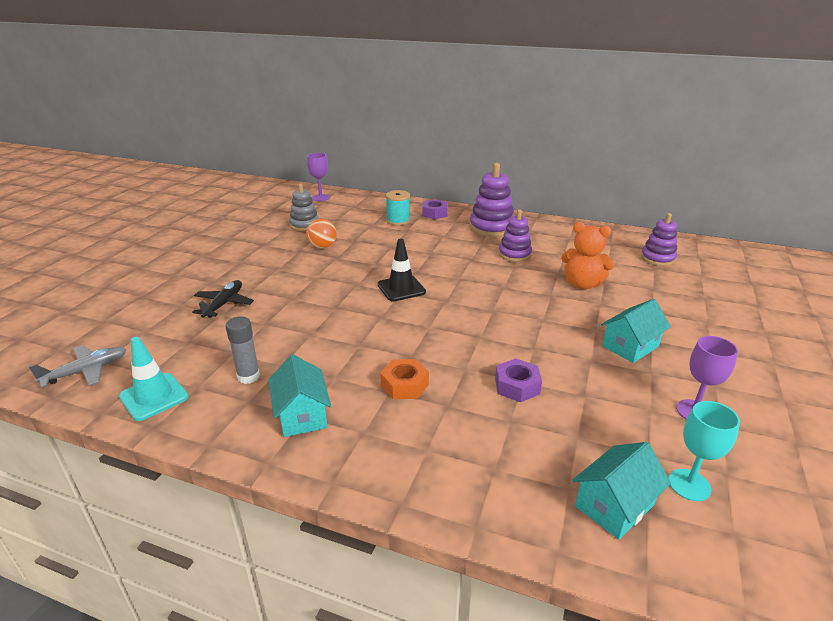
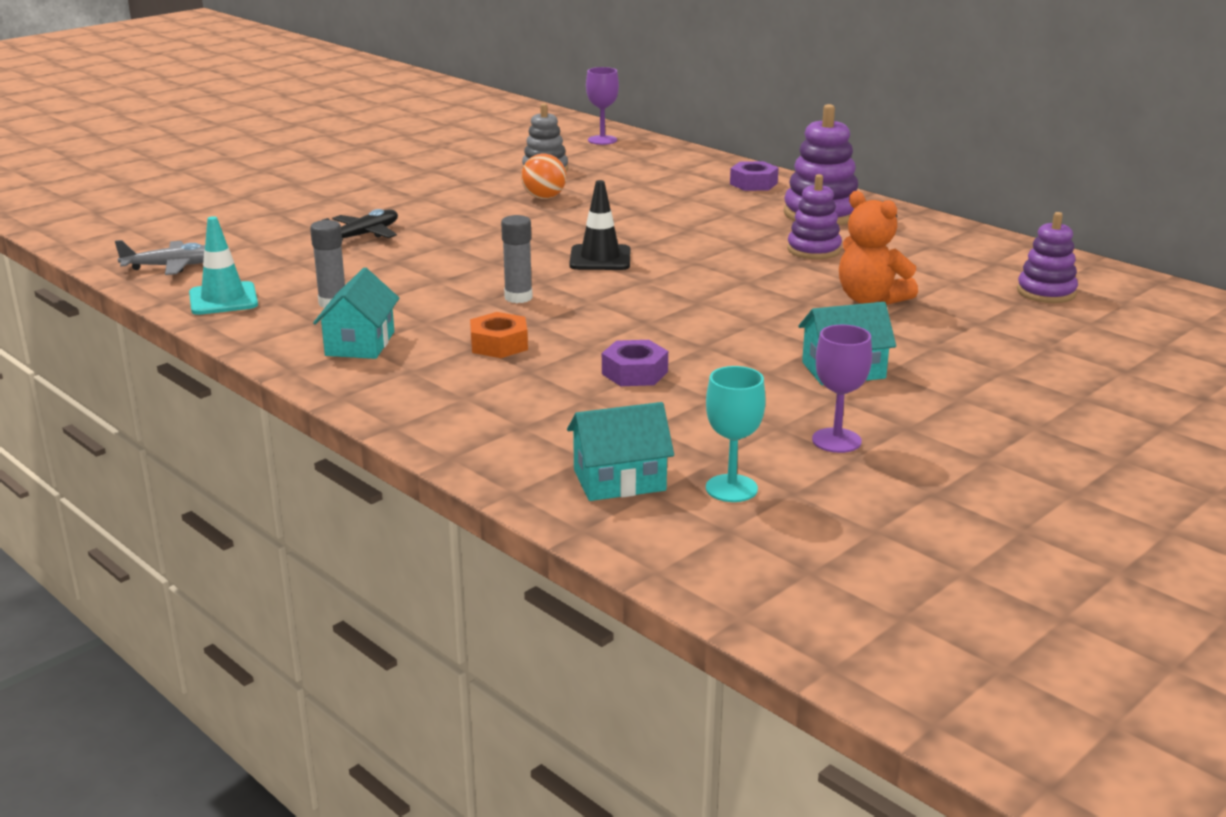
camera: 25 degrees right, 5 degrees down
(379, 336) = (518, 297): none -> grey glue stick
(398, 221) = (686, 184): turquoise spool -> none

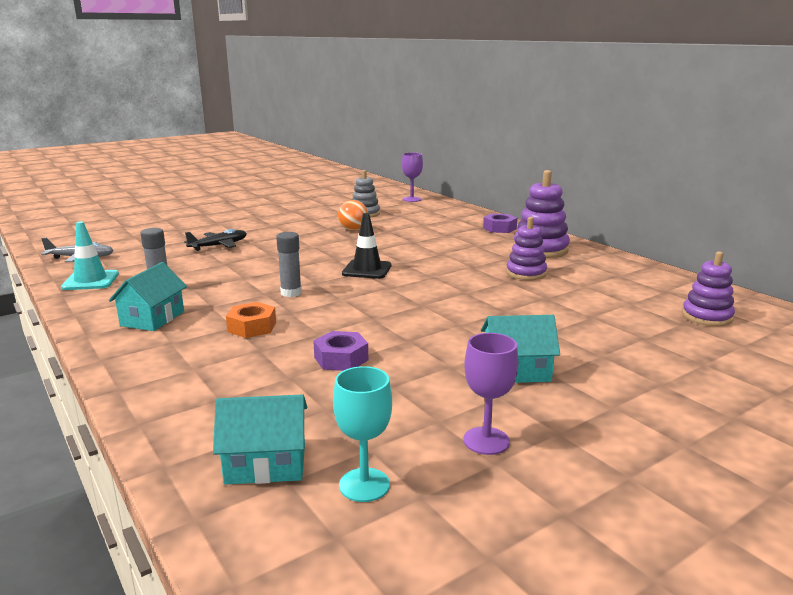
camera: 10 degrees right, 5 degrees down
(870, 299) = (558, 312): orange teddy bear -> none

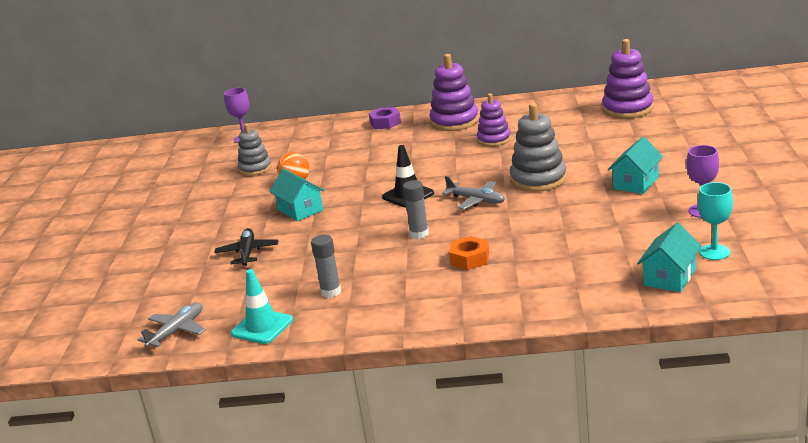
camera: 50 degrees left, 5 degrees up
(152, 318) = (402, 300): turquoise house -> turquoise house (300, 210)
(341, 359) = (561, 234): purple nut -> none
(383, 298) = (476, 200): none -> grey plane
(461, 315) = (538, 179): none -> grey stacking toy
(707, 317) = (627, 109): purple stacking toy -> purple stacking toy, size x1.51

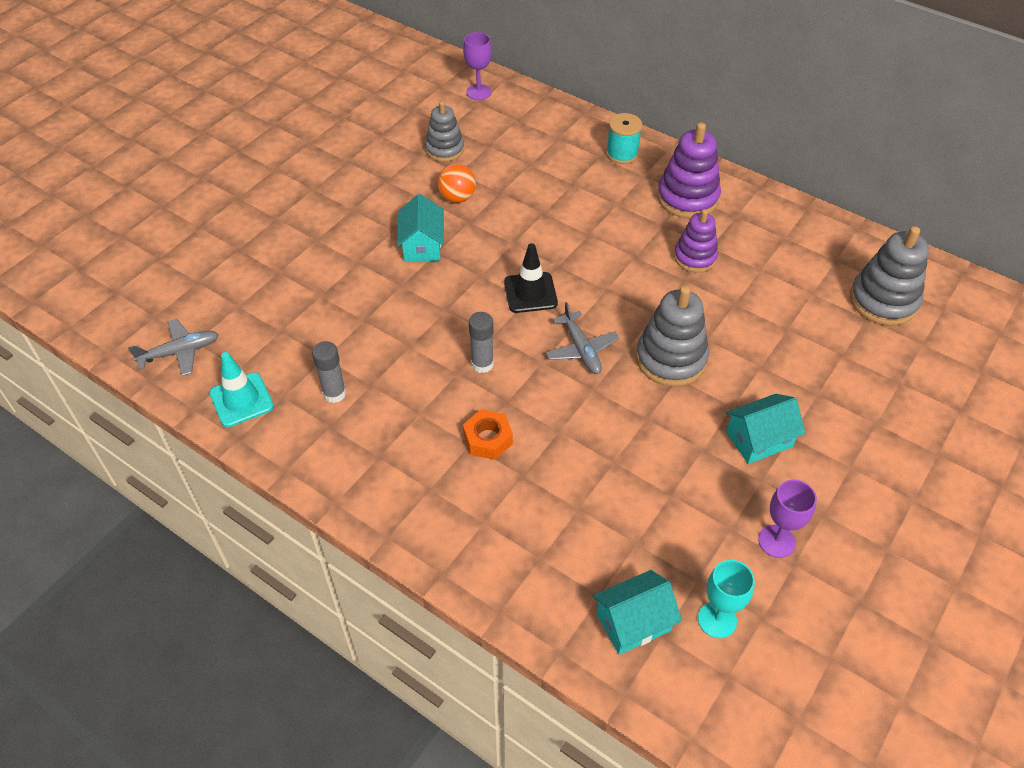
camera: 30 degrees right, 25 degrees up
(247, 253) = (325, 280): black plane -> none
(385, 123) = (622, 154): purple nut -> turquoise spool
(627, 109) = (883, 301): purple stacking toy -> grey stacking toy

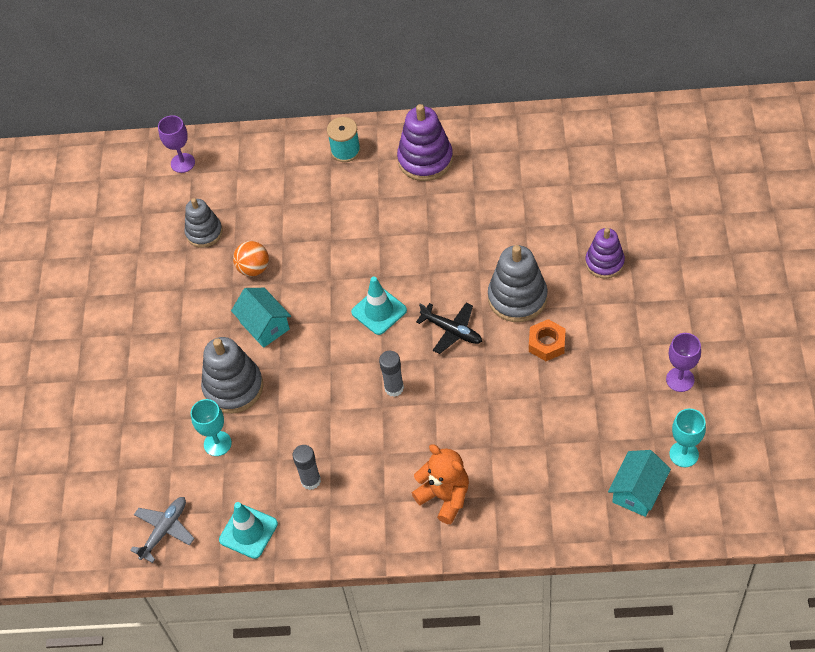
camera: 30 degrees left, 5 degrees up
(291, 312) = (217, 443): none -> turquoise goblet
(436, 490) = (445, 497): none -> orange teddy bear
(488, 439) = (446, 439): orange nut -> orange nut (547, 344)
(530, 293) = (379, 311): black traffic cone -> turquoise traffic cone
(581, 349) = (452, 331): grey plane -> black plane
(695, 257) = (470, 207): purple stacking toy -> purple stacking toy (604, 263)
(759, 439) = (618, 318): turquoise house -> none
(883, 301) = (620, 160): grey stacking toy -> grey stacking toy (233, 387)

